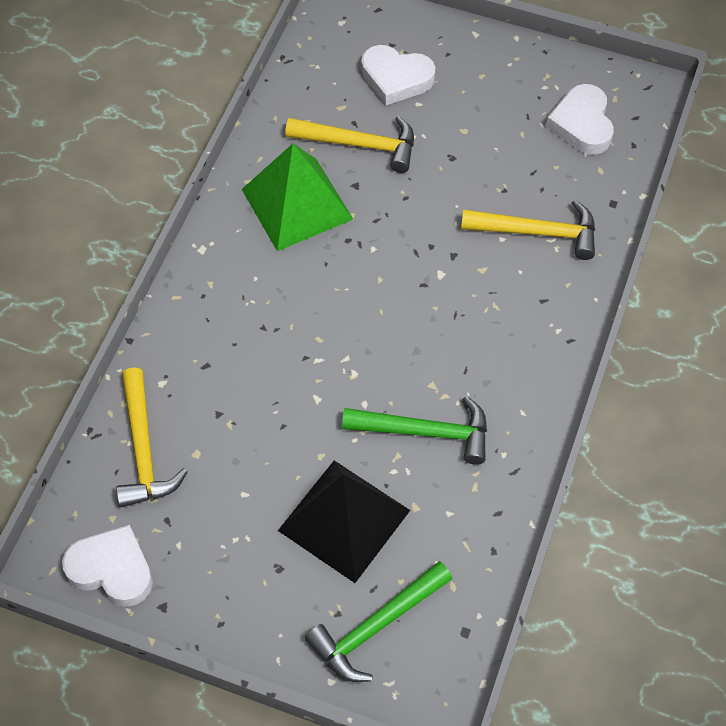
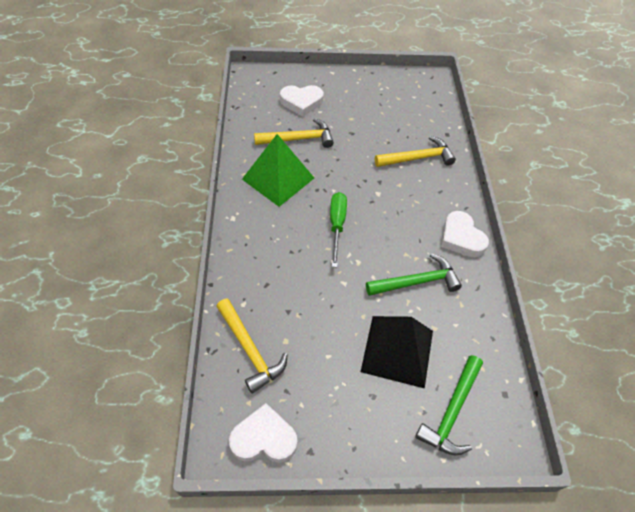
camera: 25 degrees left, 5 degrees down
(350, 307) = (337, 225): none -> green screwdriver
(582, 124) = (410, 101): white heart -> white heart (461, 238)

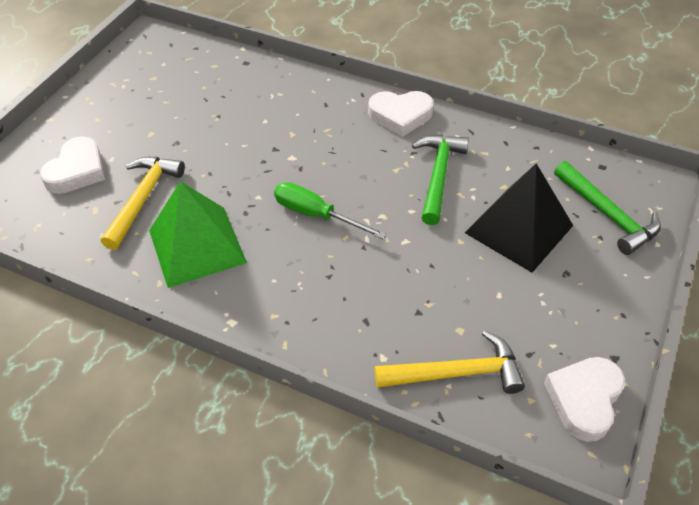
camera: 60 degrees left, 5 degrees down
(417, 158) = (263, 101): yellow hammer -> none

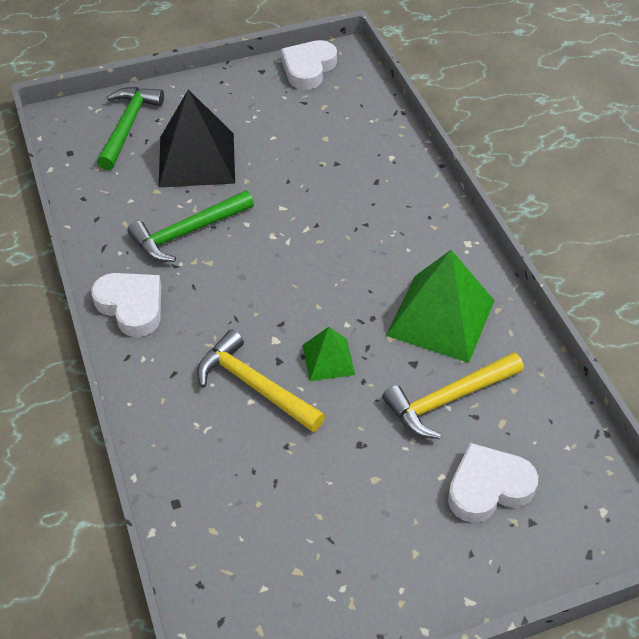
camera: 135 degrees left, 0 degrees up
(245, 169) = (328, 359): none -> green pyramid
(316, 215) = (319, 273): green screwdriver -> none
(456, 373) = (359, 122): yellow hammer -> yellow hammer (254, 386)
(584, 399) = (308, 69): white heart -> white heart turned 135 degrees clockwise

